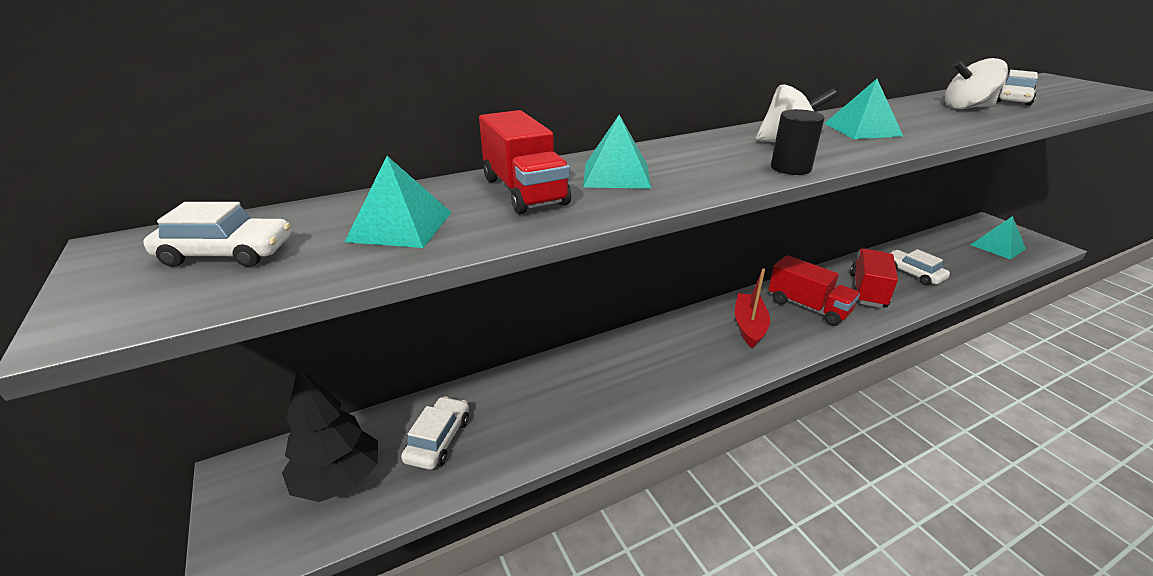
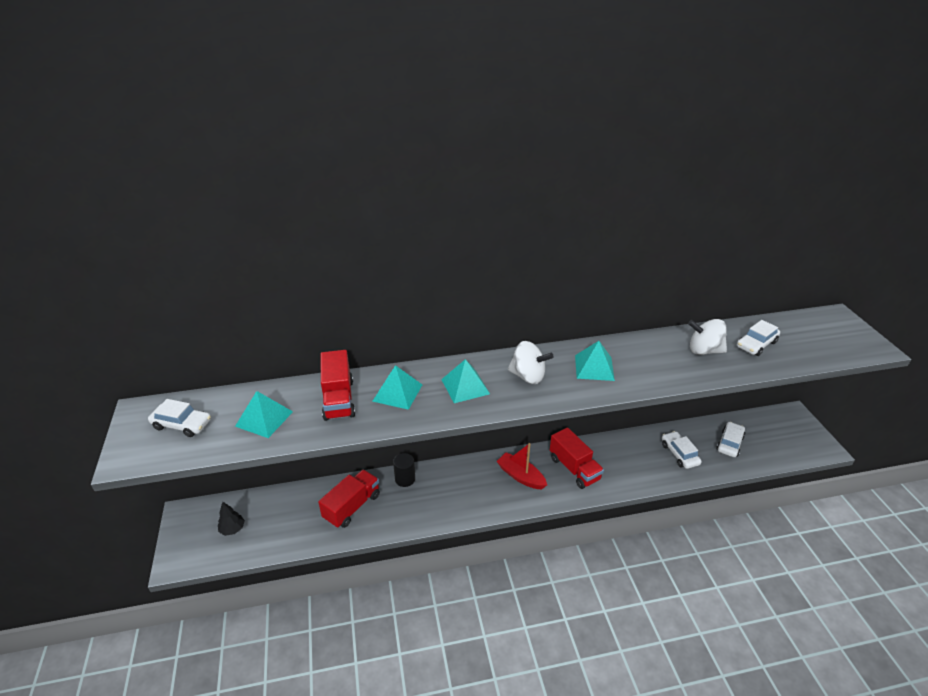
camera: 15 degrees right, 5 degrees up
(338, 480) = (232, 529): black tree -> black tree, size x0.53
(438, 440) = (291, 517): white car -> white car (729, 443)
(749, 326) = (521, 476): red boat -> red boat turned 75 degrees counterclockwise
(790, 168) = (505, 404): black cylinder -> black cylinder (405, 479)
(867, 291) = (630, 463): red truck -> red truck (352, 507)
(997, 246) = (776, 441): turquoise pyramid -> turquoise pyramid (465, 386)

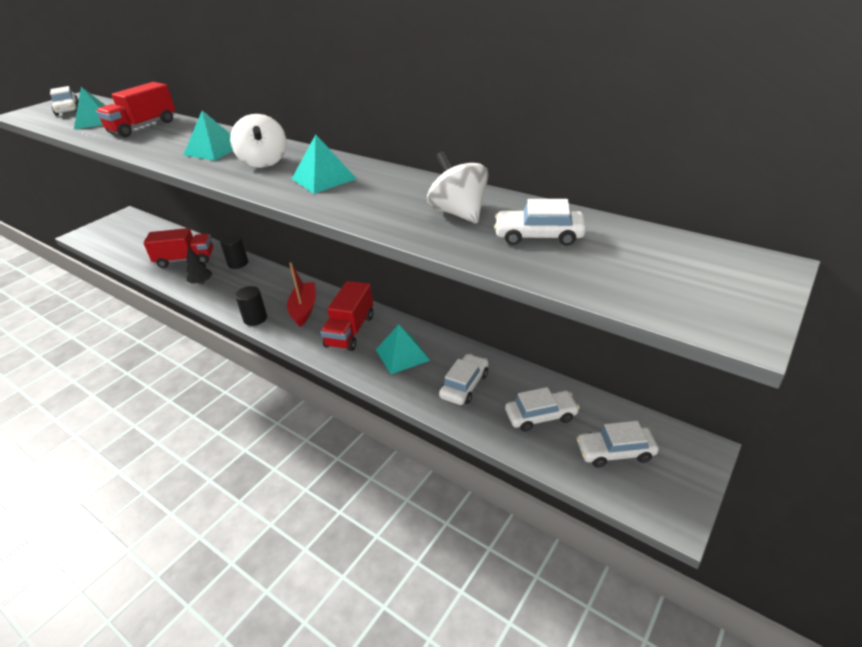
camera: 50 degrees right, 0 degrees up
(232, 529) = (124, 235): black tree -> black tree (201, 283)
(397, 392) = (174, 136): turquoise pyramid -> turquoise pyramid (402, 355)
(503, 506) = (255, 318): none -> black cylinder
(775, 437) = (615, 451): none -> white car

